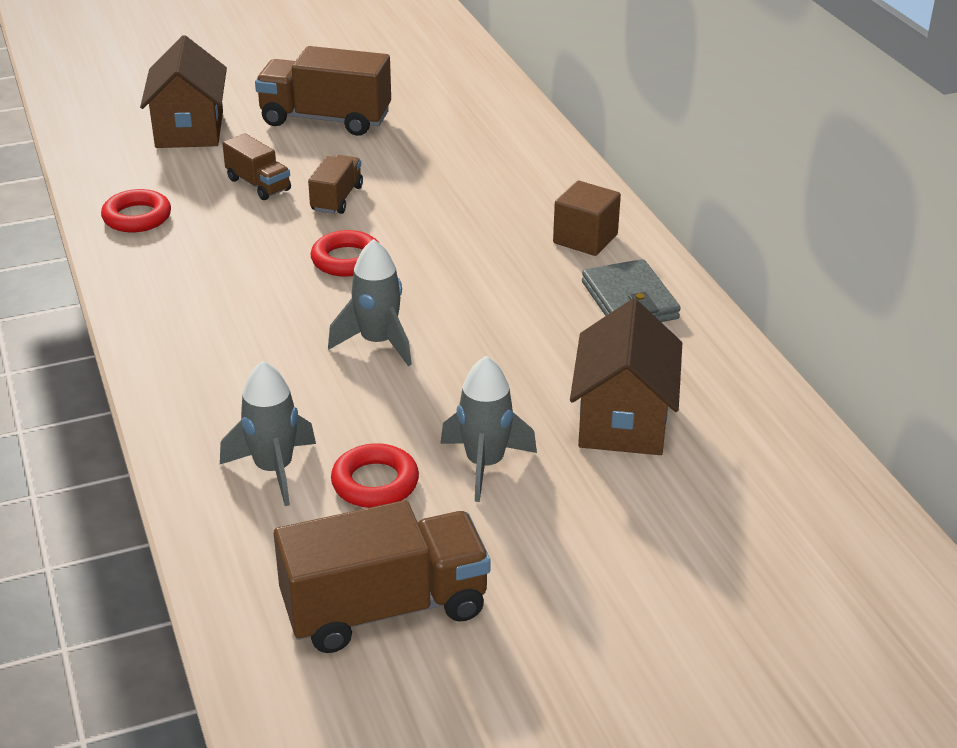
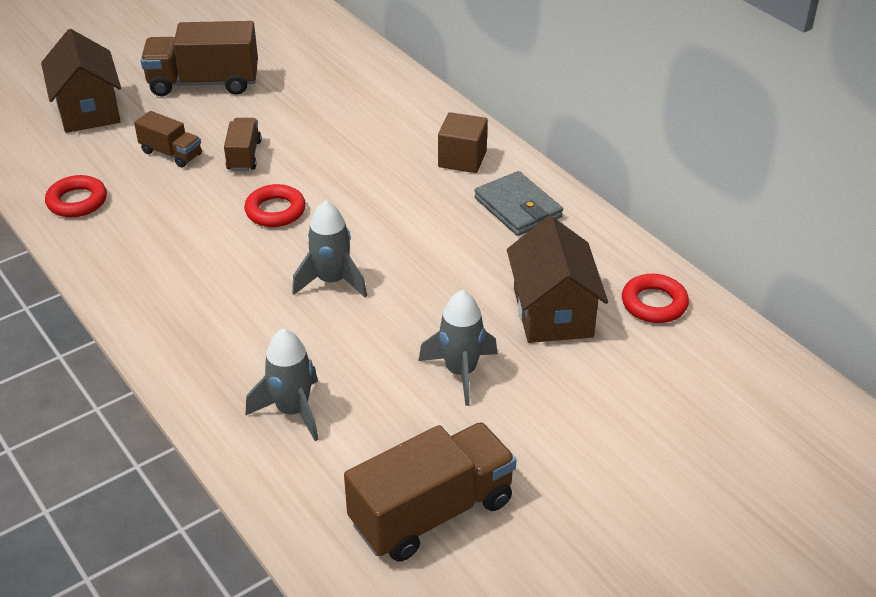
camera: 15 degrees left, 5 degrees up
(375, 483) = (380, 406): red ring -> red ring (654, 303)

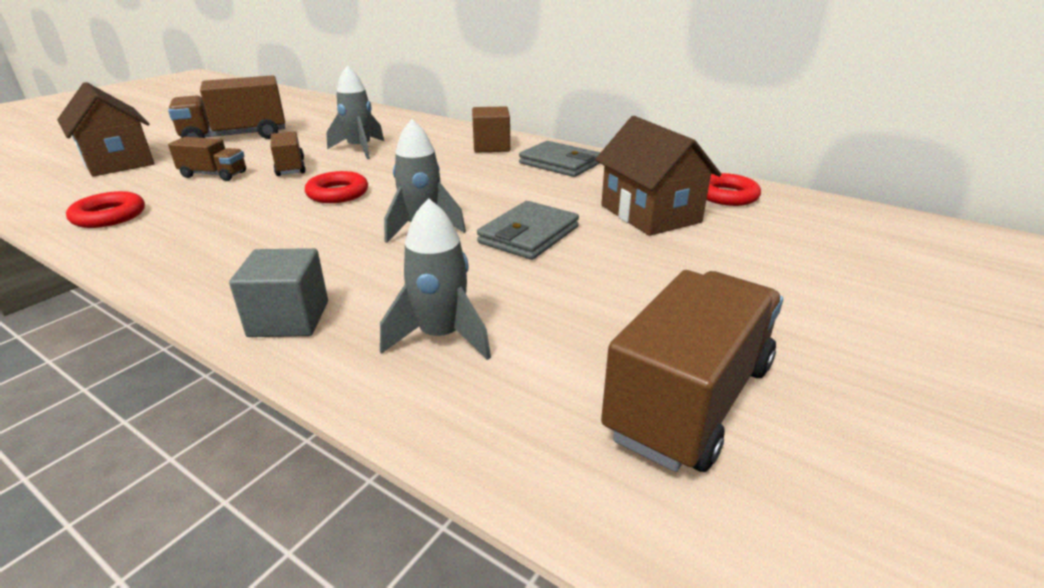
camera: 20 degrees left, 10 degrees down
(193, 364) = (289, 319): none -> grey cube
(419, 314) = (528, 235): none -> grey wallet
(460, 372) = (605, 267): grey rocket -> grey rocket (359, 149)

